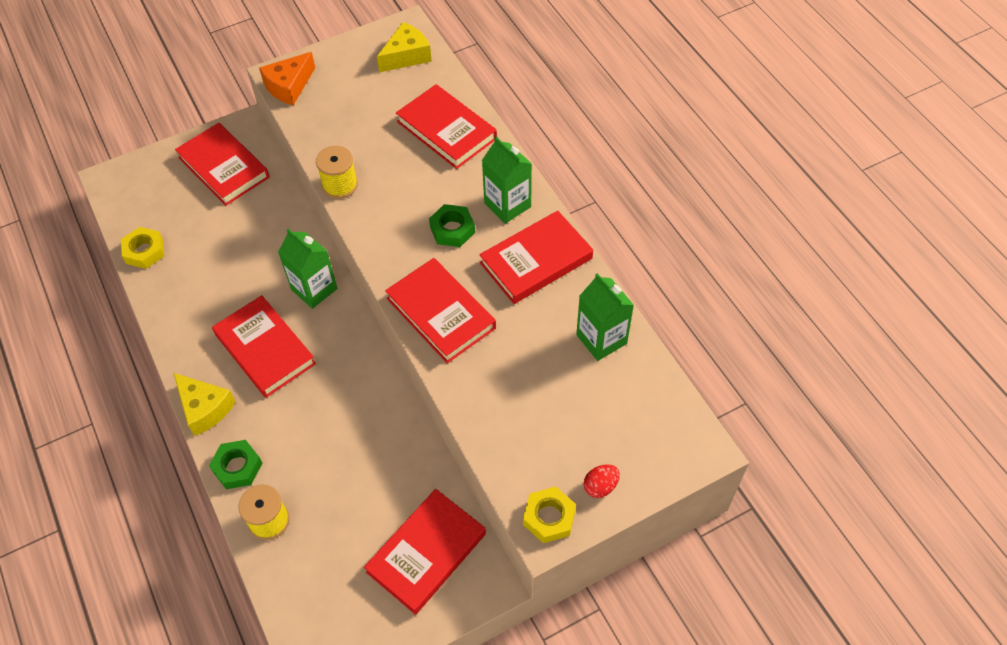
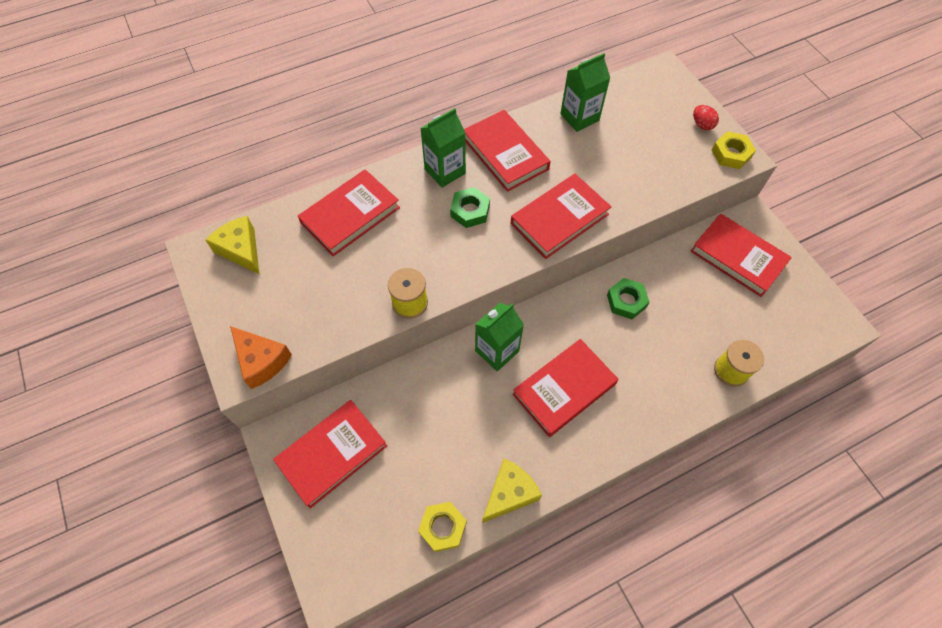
camera: 90 degrees left, 5 degrees up
(205, 408) = (630, 437): yellow cheese -> yellow cheese (509, 493)
(237, 467) = (686, 401): green nut -> green nut (626, 301)

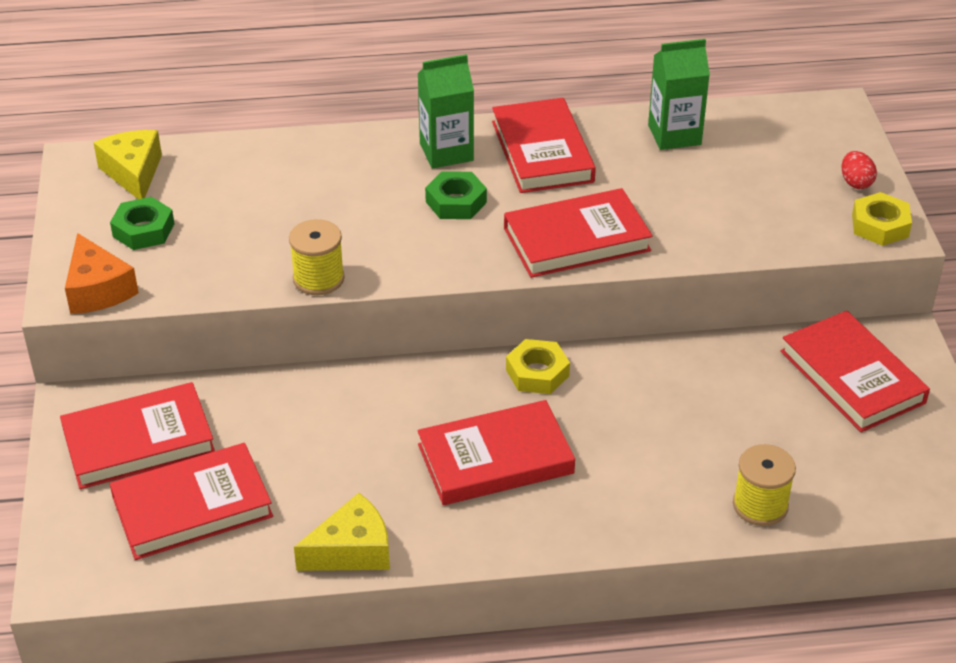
camera: 20 degrees right, 20 degrees down
(350, 215) = (292, 170): red book -> red book (192, 507)
(442, 527) = (241, 560): yellow nut -> yellow nut (537, 373)
(497, 351) = (423, 391): green carton -> none
(626, 301) = (646, 384): green nut -> green nut (143, 230)

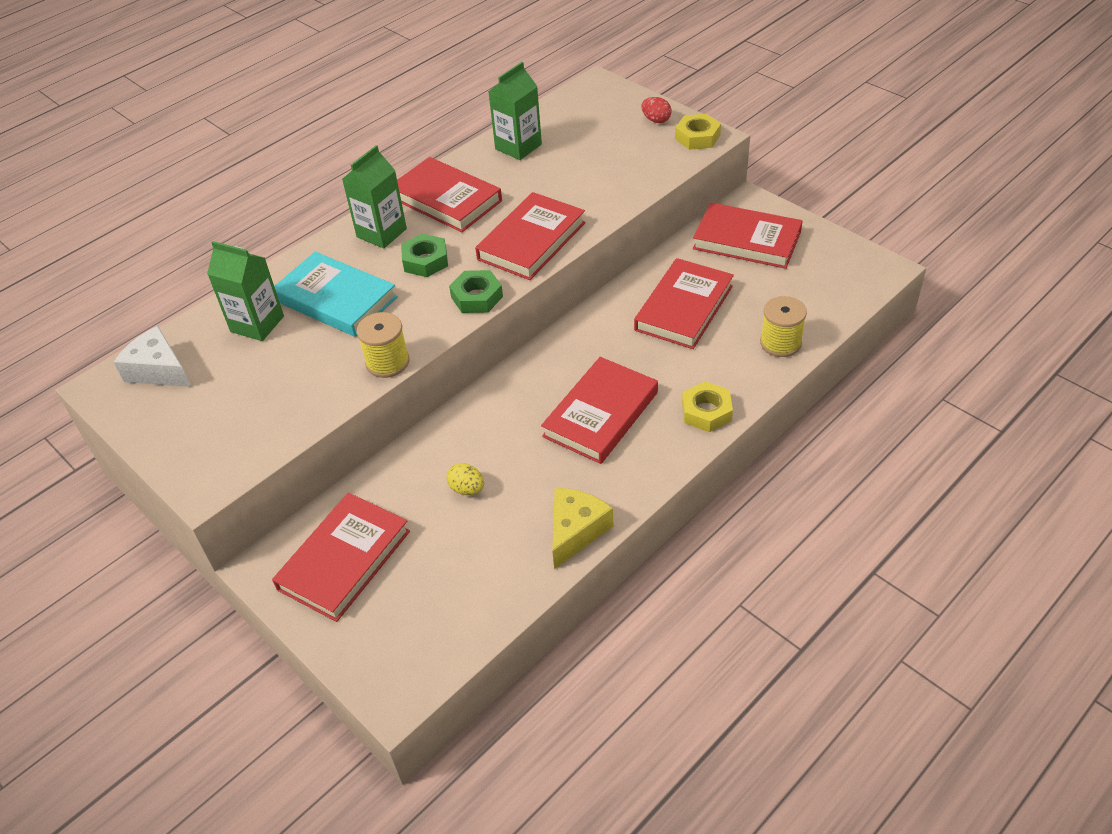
camera: 35 degrees left, 5 degrees up
(98, 290) = (226, 466): orange cheese -> none
(133, 173) = (159, 370): yellow cheese -> white cheese
(143, 230) = (214, 405): green nut -> green nut (477, 297)
(192, 507) = (434, 577): red book -> red book (684, 308)
(250, 177) = (257, 324): none -> green carton
(301, 448) = (467, 489): none -> yellow egg
(338, 193) = (336, 299): none -> turquoise book
(537, 373) = (566, 346): yellow nut -> yellow nut (706, 412)

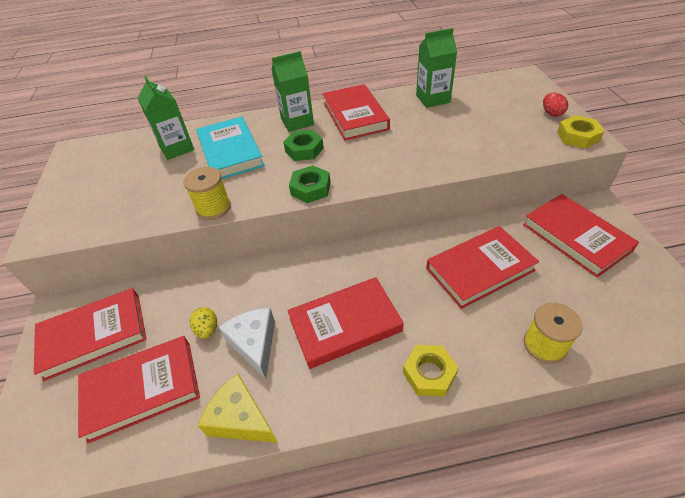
camera: 35 degrees right, 0 degrees up
(159, 370) = (105, 153): white cheese -> white cheese (254, 344)
(531, 241) = (384, 165): red book -> red book (142, 389)
(576, 531) = (241, 419): yellow cheese -> yellow cheese turned 120 degrees counterclockwise

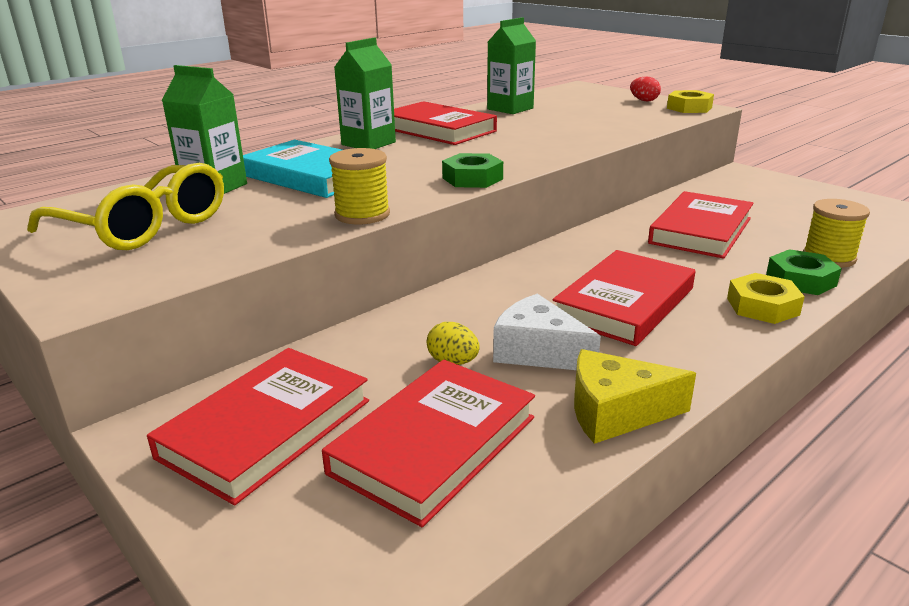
camera: 35 degrees left, 20 degrees down
(115, 178) = (144, 226): none -> yellow glasses
(304, 150) = (414, 158): green nut -> green nut (800, 280)
(576, 237) = (751, 192): red book -> none

